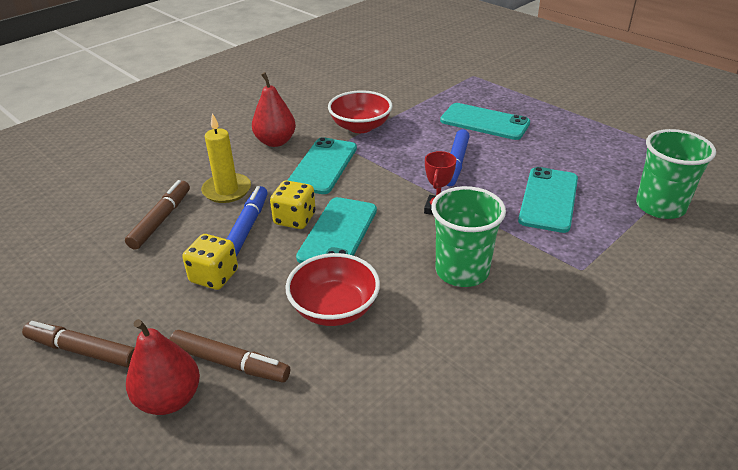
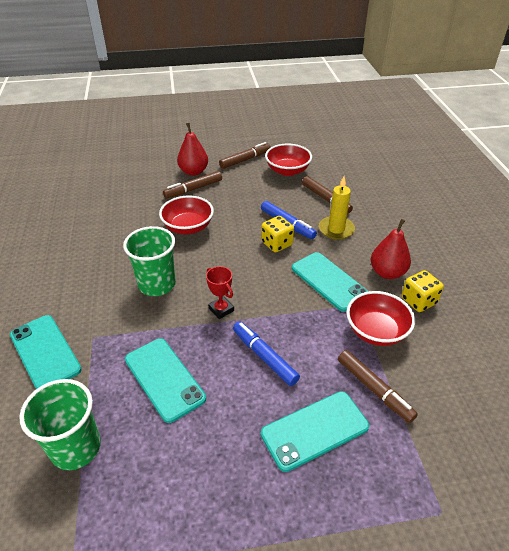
camera: 125 degrees right, 5 degrees up
(98, 283) = (287, 171): none -> red bowl
(214, 276) = (255, 201): yellow dice -> yellow dice (418, 301)
(338, 233) = (244, 254): turquoise phone -> turquoise phone (45, 352)
(419, 112) = (374, 389): none -> brown marker

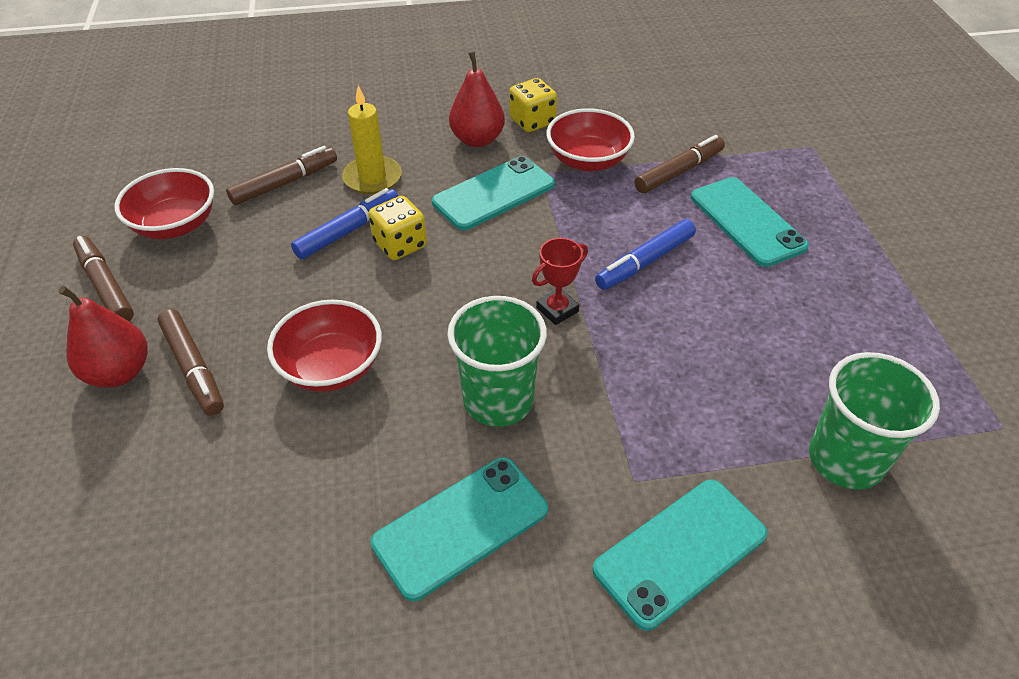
camera: 90 degrees left, 5 degrees up
(164, 378) = (703, 368): turquoise phone -> turquoise phone (460, 526)

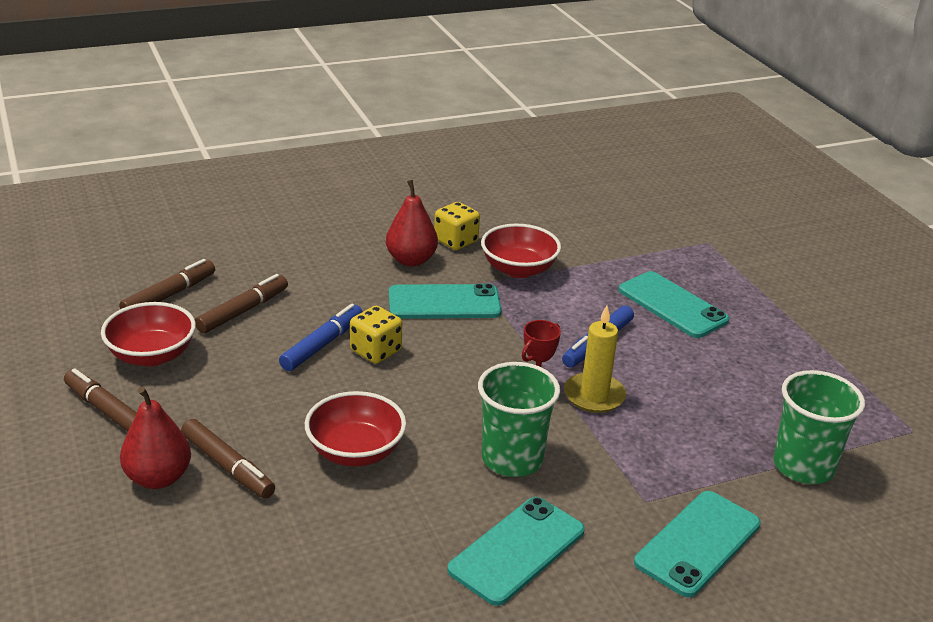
camera: 15 degrees left, 15 degrees down
(372, 178) = (326, 300): yellow candle -> yellow candle (594, 396)
(493, 193) = (444, 303): turquoise phone -> turquoise phone turned 45 degrees clockwise
(679, 172) = (601, 271): brown marker -> brown marker (169, 295)

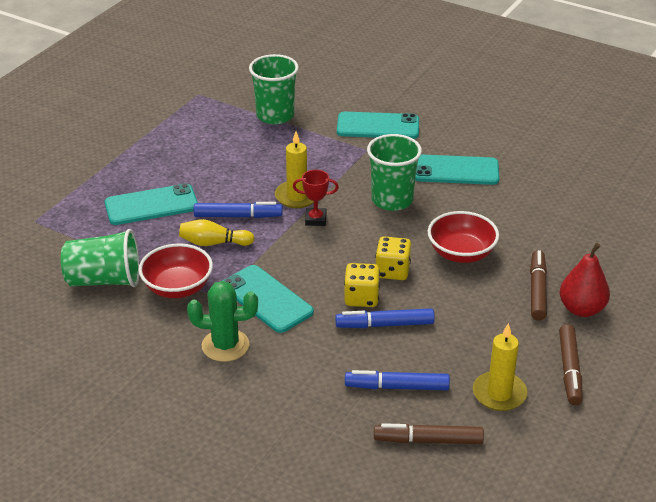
camera: 125 degrees left, 5 degrees up
(152, 355) = (499, 394): red bowl -> yellow candle
(243, 311) = (397, 387): brown marker -> blue marker
(411, 260) = (225, 345): red pear -> green cactus
(456, 241) = (168, 338): yellow dice -> yellow dice (392, 271)
(565, 312) = (214, 243): none -> yellow bowling pin
(573, 242) = (104, 280): none -> green cup
(672, 305) = (151, 205): turquoise phone -> turquoise phone turned 60 degrees clockwise

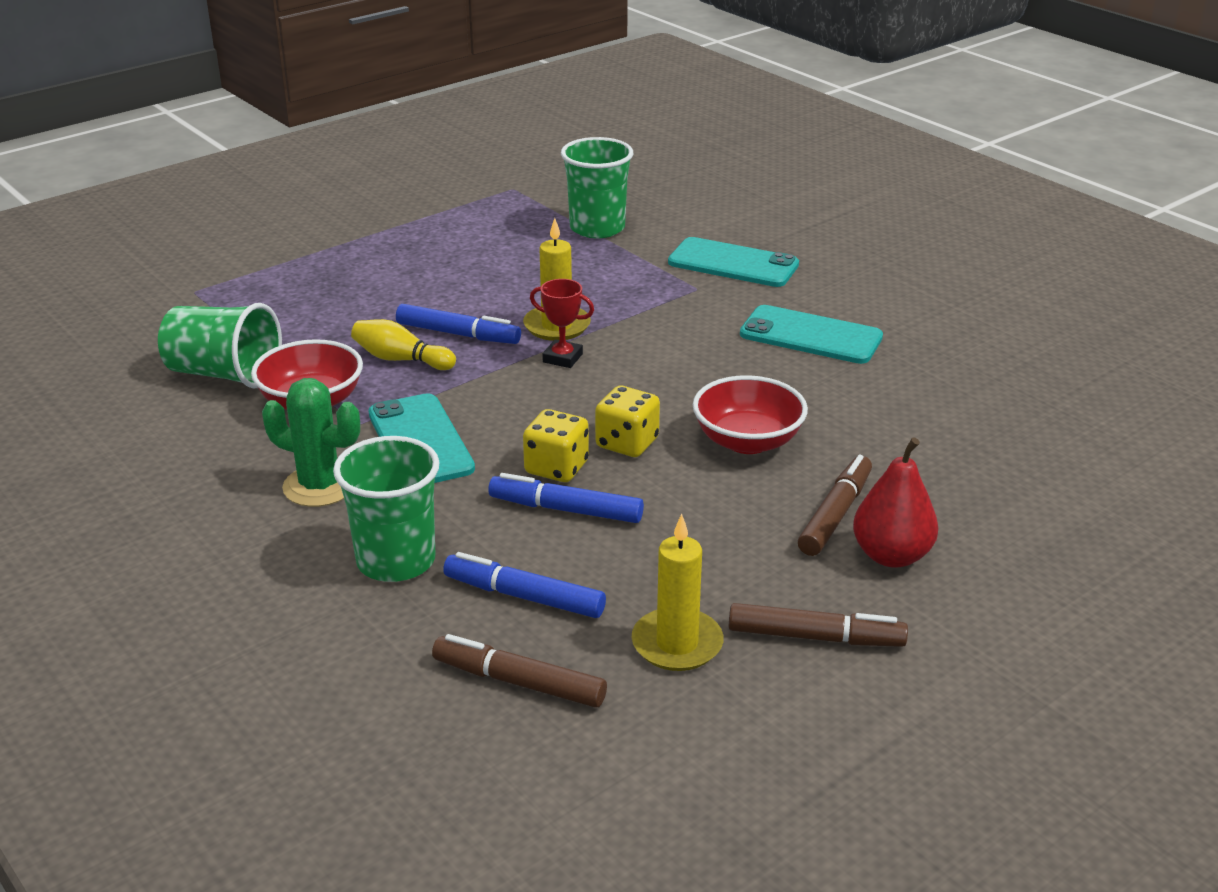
camera: 20 degrees right, 5 degrees down
(151, 205) = (354, 300): turquoise phone -> none
(392, 200) = (690, 355): green cup -> green cup (396, 561)
(569, 370) = (815, 637): brown marker -> brown marker turned 105 degrees counterclockwise

